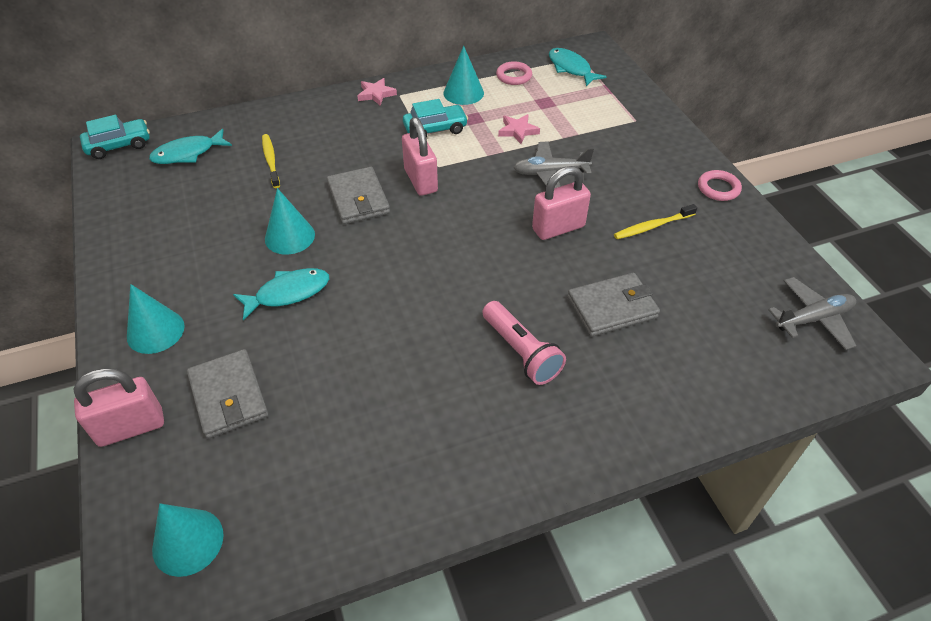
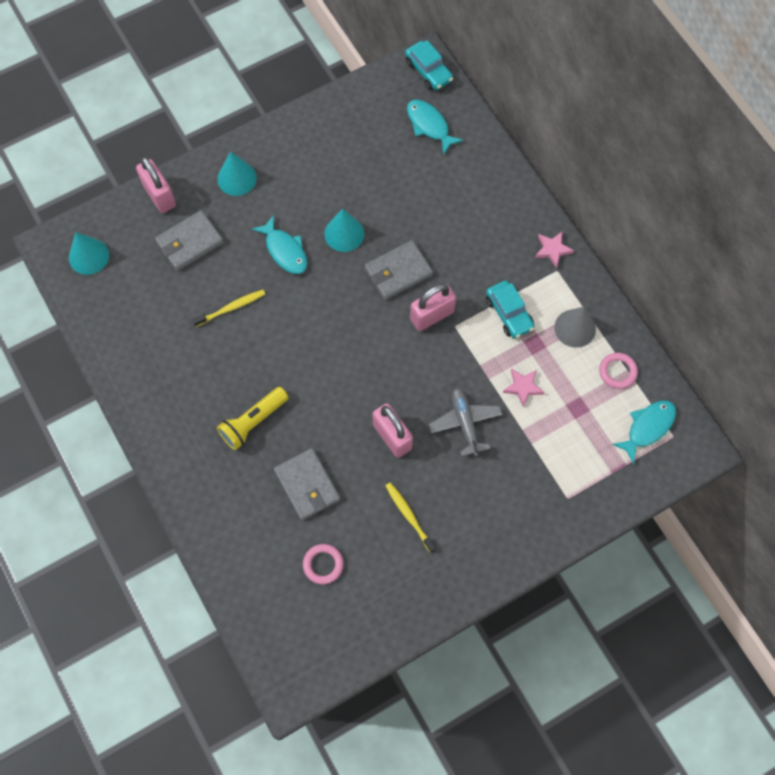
camera: 80 degrees right, 20 degrees up
(271, 161) = (433, 191): yellow toothbrush -> yellow toothbrush (231, 308)
(463, 93) = (575, 328): turquoise cone -> grey cone
(521, 352) = (253, 422): pink flashlight -> yellow flashlight
(718, 188) = (474, 576): pink ring -> pink ring (323, 564)
(813, 319) = (319, 645): grey plane -> none

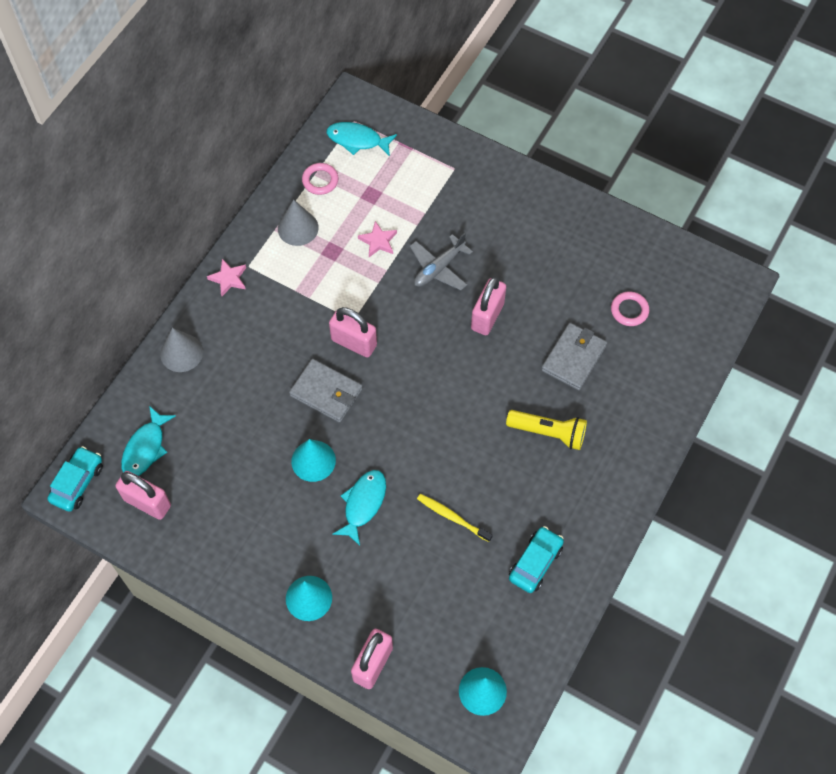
camera: 120 degrees left, 5 degrees down
(190, 242) = (407, 599): grey wallet -> none
(383, 108) = (147, 502): none -> pink padlock
(409, 516) = (546, 269): yellow toothbrush -> none
(500, 184) = (181, 353): none -> grey cone
(509, 313) = (314, 283): turquoise car -> turquoise car (535, 563)

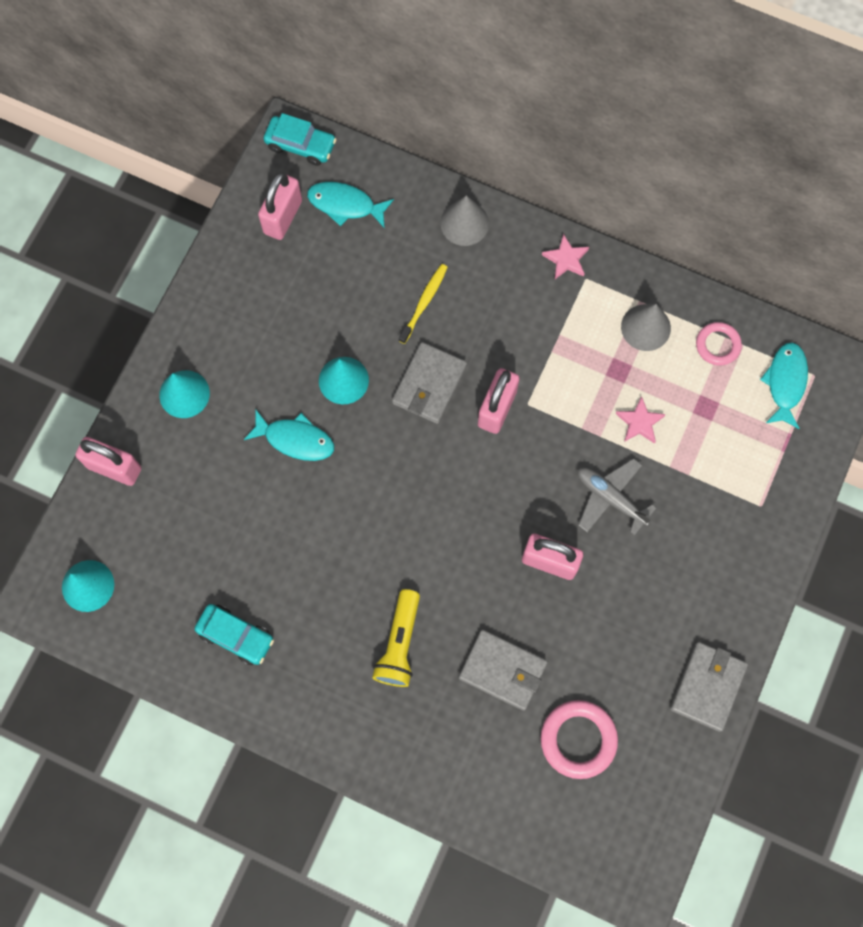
camera: 85 degrees right, 10 degrees up
(452, 517) = (285, 539): yellow toothbrush -> yellow toothbrush (424, 303)
(591, 220) = (707, 686): none -> grey wallet
(629, 310) = (578, 739): pink ring -> pink ring, size x1.56

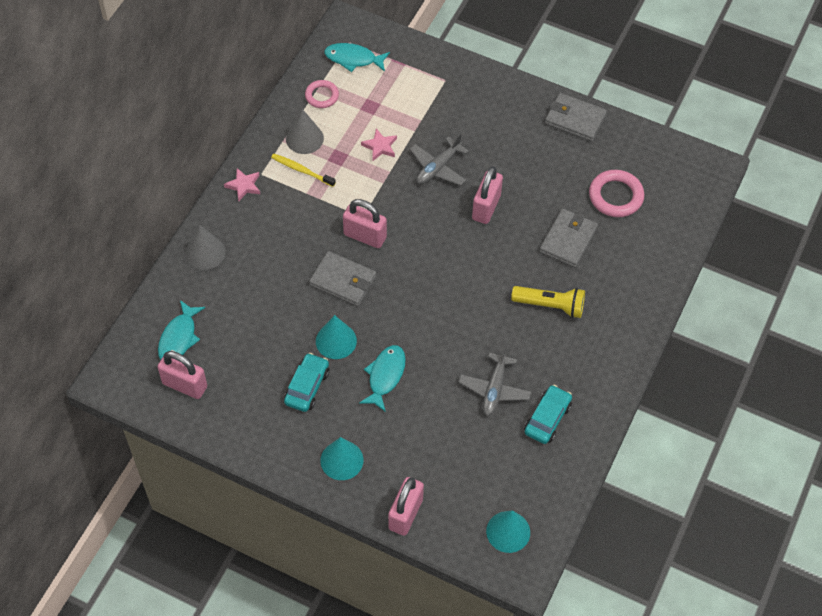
camera: 90 degrees left, 15 degrees down
(277, 571) = (494, 389): none -> grey plane
(300, 145) = (118, 371): turquoise car -> turquoise car (307, 387)
(424, 303) = (273, 282): yellow toothbrush -> yellow toothbrush (302, 170)

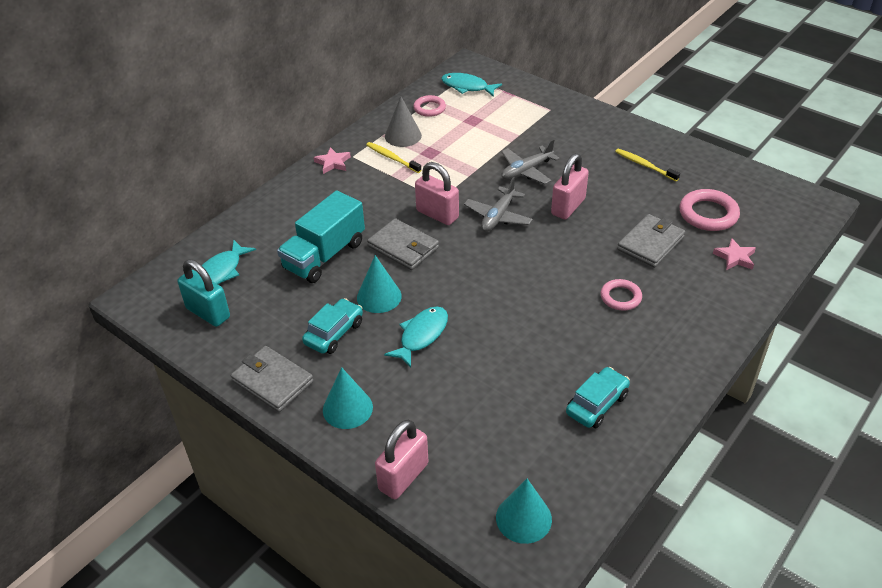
camera: 15 degrees right, 15 degrees down
(185, 385) = (208, 313): pink padlock -> turquoise padlock
(205, 252) = (275, 208): grey cone -> none
(271, 302) = (324, 255): none -> turquoise truck
(380, 147) = (473, 149): pink star -> pink star (735, 257)
(494, 389) = (540, 366): grey plane -> grey plane (498, 216)
(550, 143) = (645, 165): none -> yellow toothbrush
(550, 305) = (620, 297): yellow flashlight -> pink ring
(575, 119) = (674, 150): grey wallet -> grey wallet (272, 381)

